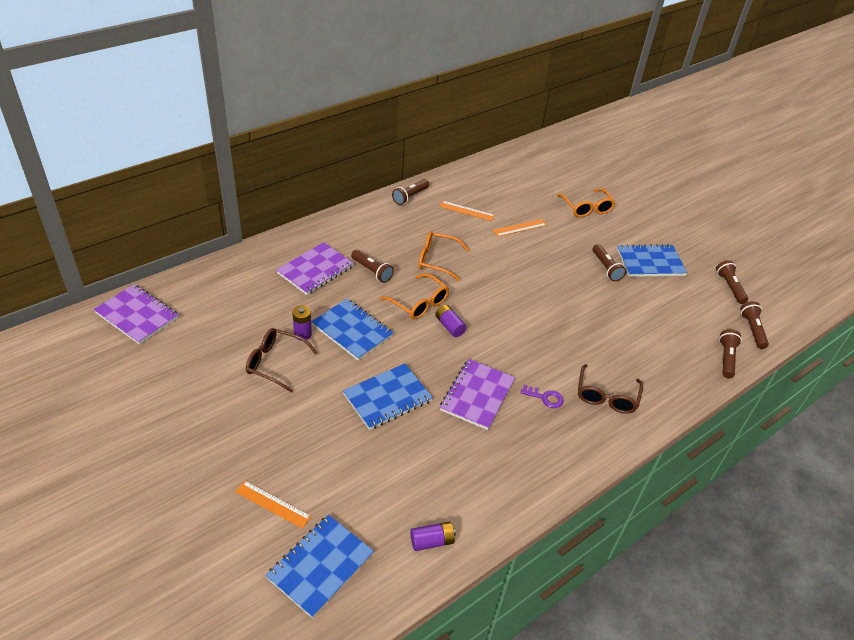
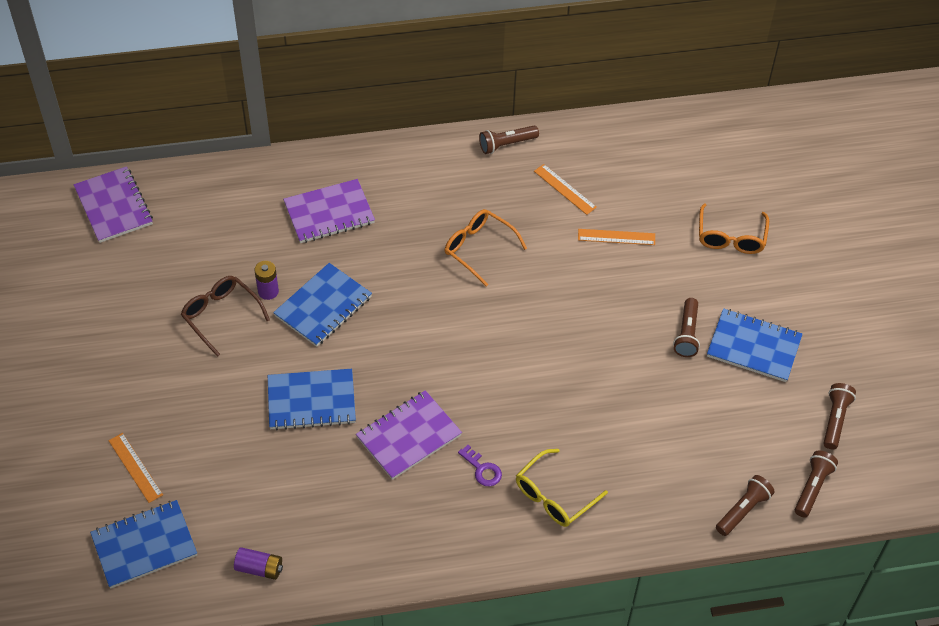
camera: 30 degrees right, 10 degrees up
(352, 330) = (323, 306): blue notebook -> blue notebook turned 60 degrees clockwise
(372, 271) = (392, 237): brown flashlight -> none
(419, 303) = (419, 298): orange glasses -> none
(449, 326) = (435, 341): purple battery -> none
(606, 396) = (554, 496): brown glasses -> yellow glasses

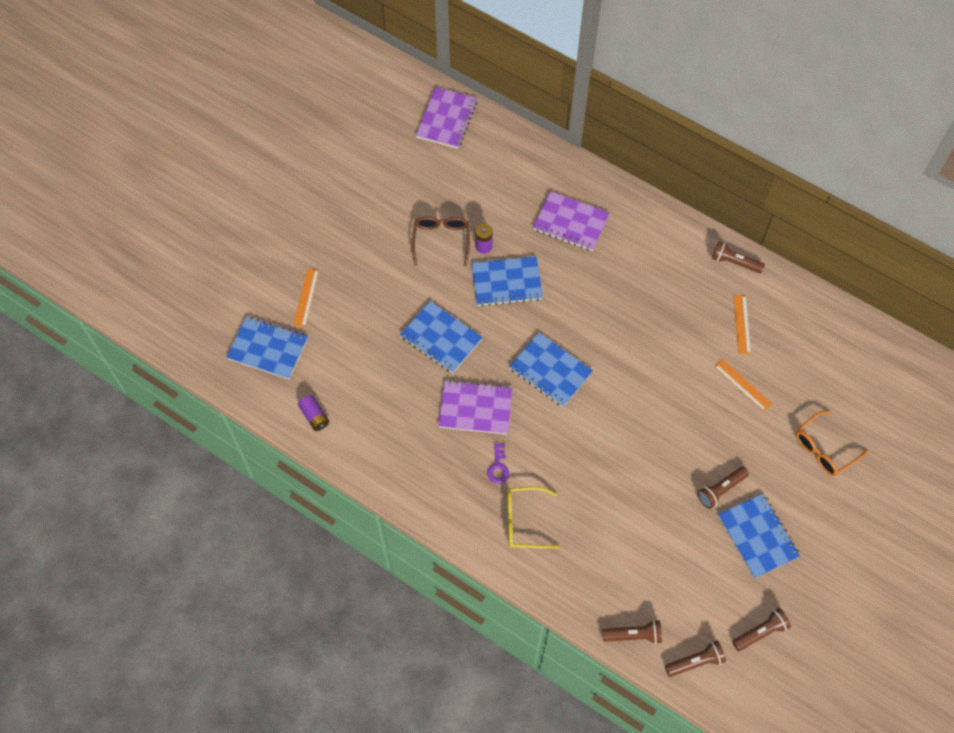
camera: 45 degrees right, 10 degrees up
(442, 351) = (550, 371): none -> blue notebook
(479, 249) = (642, 321): orange glasses -> none

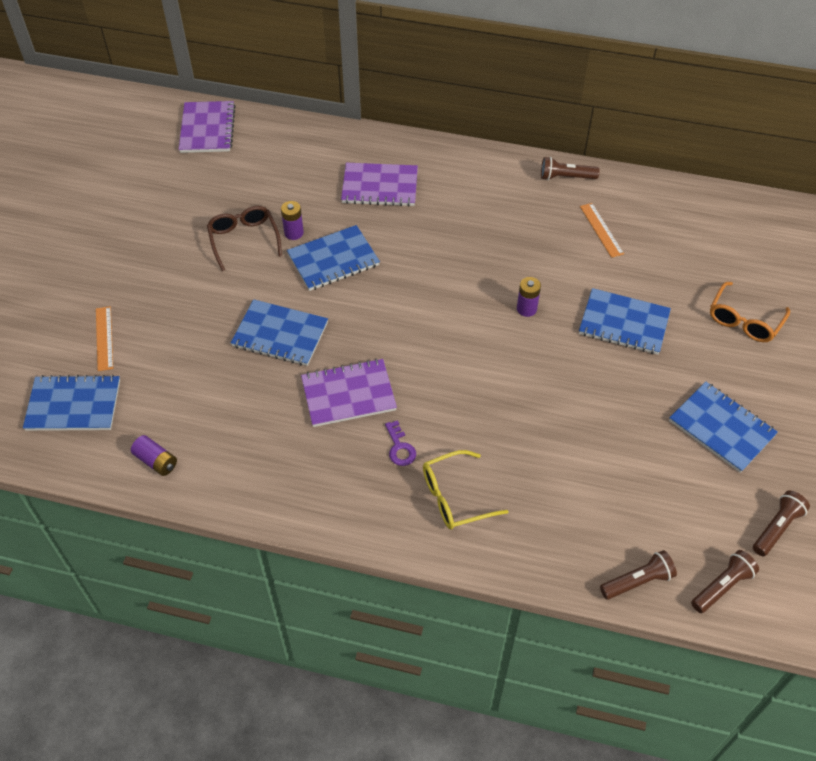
camera: 20 degrees left, 10 degrees down
(550, 371) = (418, 331): blue notebook -> blue notebook (624, 323)
(646, 379) = (526, 309): none -> purple battery
(720, 490) = (658, 393): brown flashlight -> none
(743, 385) = (630, 285): orange ruler -> none

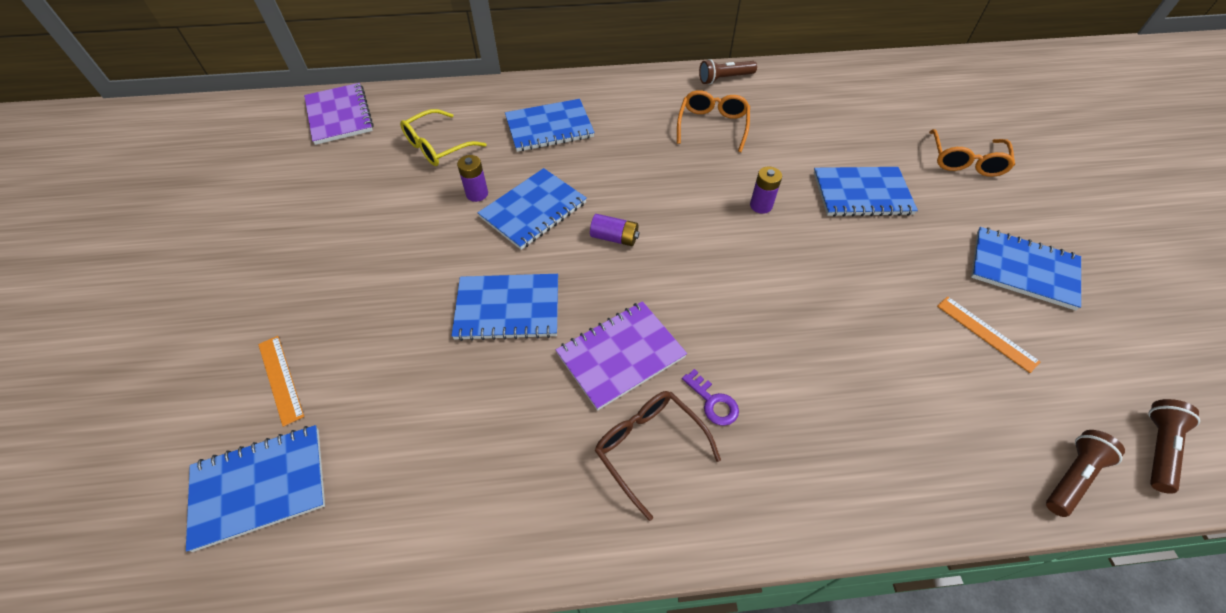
camera: 20 degrees left, 0 degrees up
(156, 461) = (406, 531): purple battery -> purple battery (614, 237)
(244, 240) = (422, 215): brown glasses -> brown glasses (649, 448)
(380, 186) = (549, 127): purple notebook -> blue notebook
(455, 497) = (810, 443): yellow glasses -> yellow glasses (438, 146)
(526, 223) = (712, 126): none -> orange glasses
(601, 230) = (785, 115): orange ruler -> orange ruler (986, 333)
(777, 528) = (1153, 359): brown flashlight -> none

